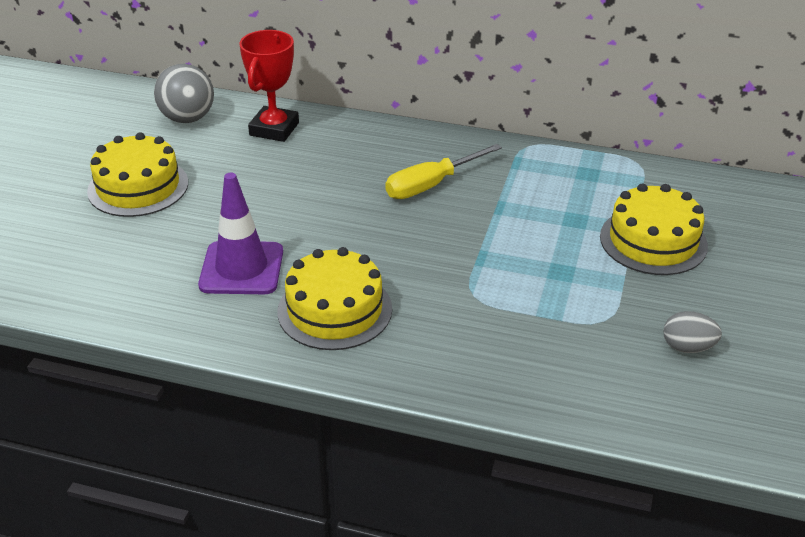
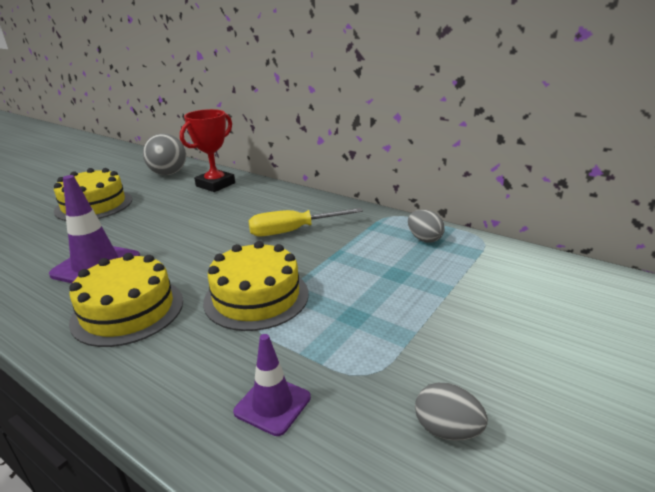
camera: 20 degrees right, 10 degrees down
(545, 360) = (272, 404): none -> purple traffic cone
(580, 172) = (424, 239): none -> grey egg
(653, 241) = (464, 305): yellow cake -> yellow cake (256, 297)

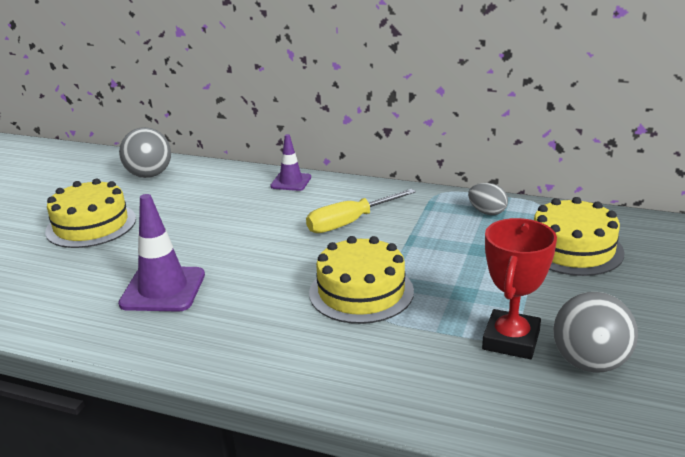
camera: 15 degrees left, 0 degrees up
(128, 310) = (241, 325): yellow cake -> yellow cake (572, 249)
(215, 185) = (220, 182): red trophy -> red trophy (511, 340)
(272, 404) = (441, 373): purple traffic cone -> purple traffic cone (291, 182)
(447, 430) = (589, 362): grey egg -> grey ball

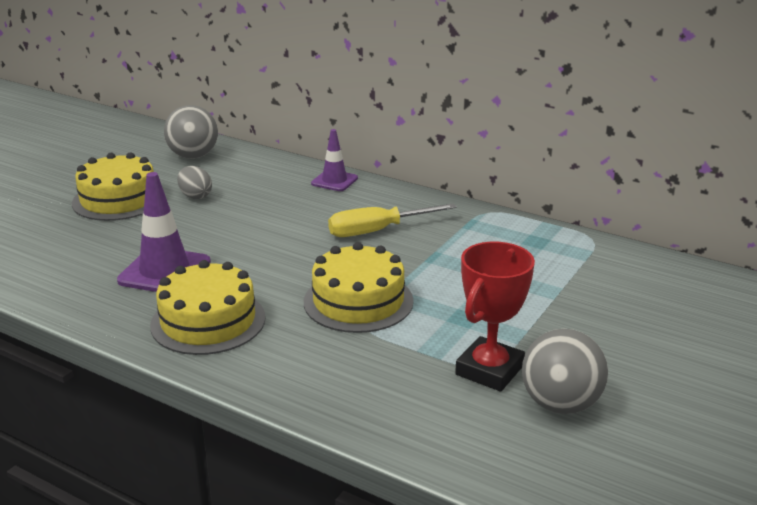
camera: 10 degrees right, 0 degrees up
(487, 212) = (528, 239): grey egg -> grey egg (195, 196)
(572, 249) = (602, 289): yellow cake -> yellow cake (208, 321)

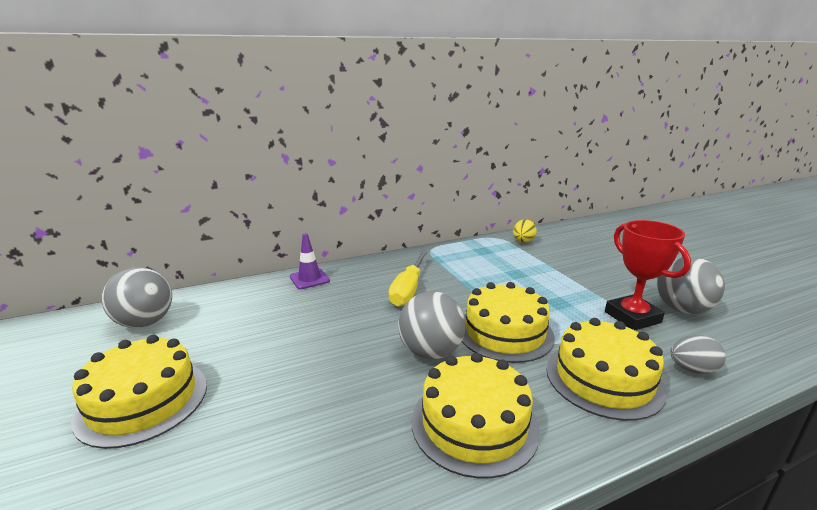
camera: 55 degrees left, 5 degrees down
(164, 271) = (346, 420): purple traffic cone -> none
(195, 196) = (224, 348): grey egg -> grey egg (692, 369)
(282, 275) = (431, 352): none -> grey ball
(335, 370) = (603, 379): none -> yellow cake
(608, 258) = (523, 241): none -> yellow egg

